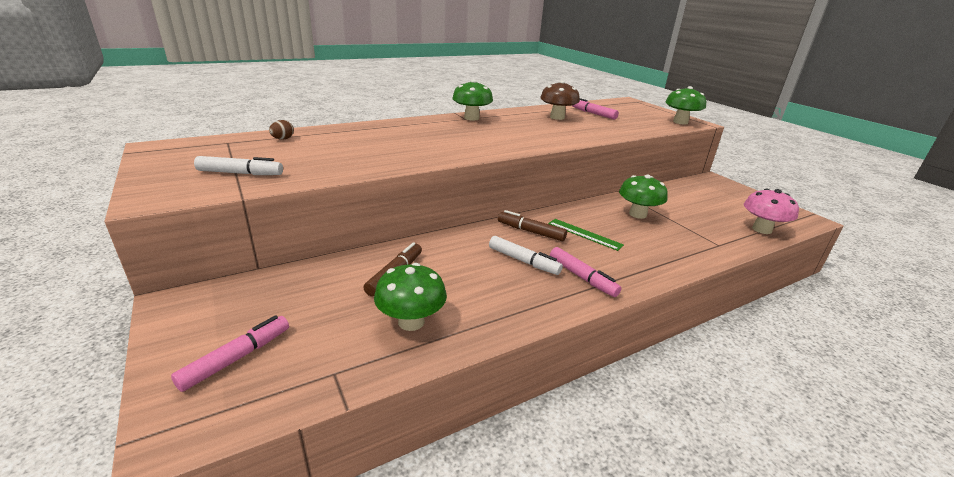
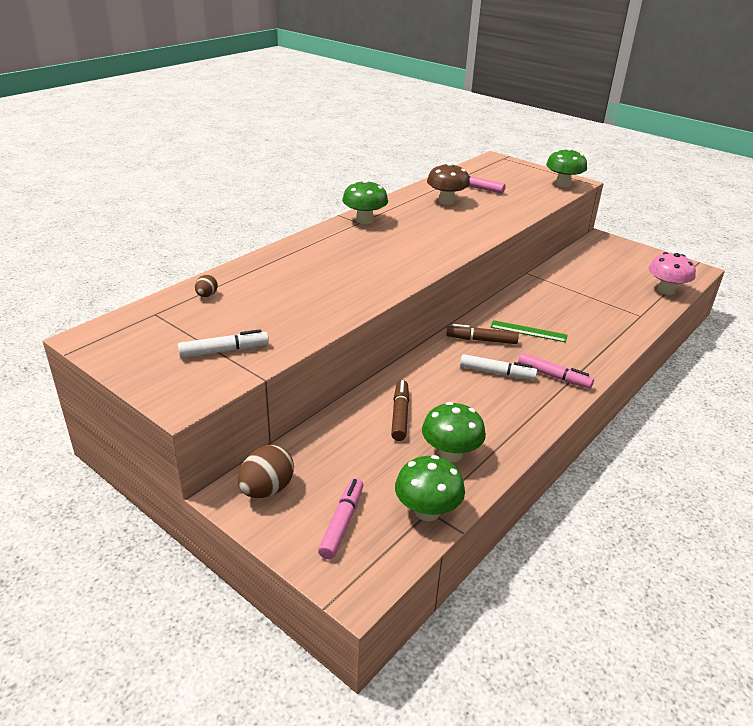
camera: 20 degrees left, 5 degrees up
(208, 306) = (267, 489): none -> brown egg
(637, 214) = (559, 297): green mushroom -> green mushroom (427, 511)

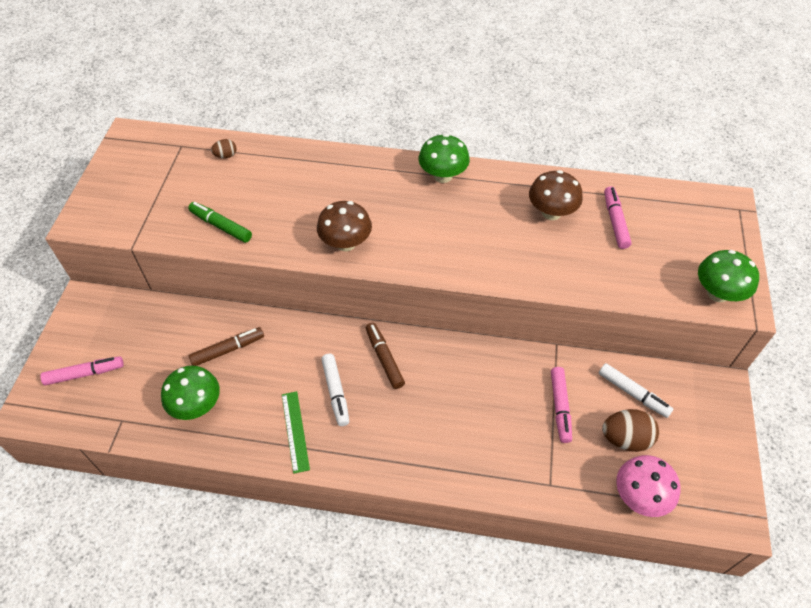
camera: 60 degrees right, 20 degrees up
(224, 351) = (154, 208): white marker -> white marker (633, 393)
(267, 489) = (99, 315): brown egg -> brown egg (625, 439)
(298, 322) = (221, 226): none -> green marker
(390, 275) = (346, 243): none -> brown mushroom
(427, 511) = (120, 419): green mushroom -> none
(528, 331) = (430, 390): green ruler -> green ruler (295, 431)
(553, 376) = (361, 440): pink marker -> pink marker (560, 407)

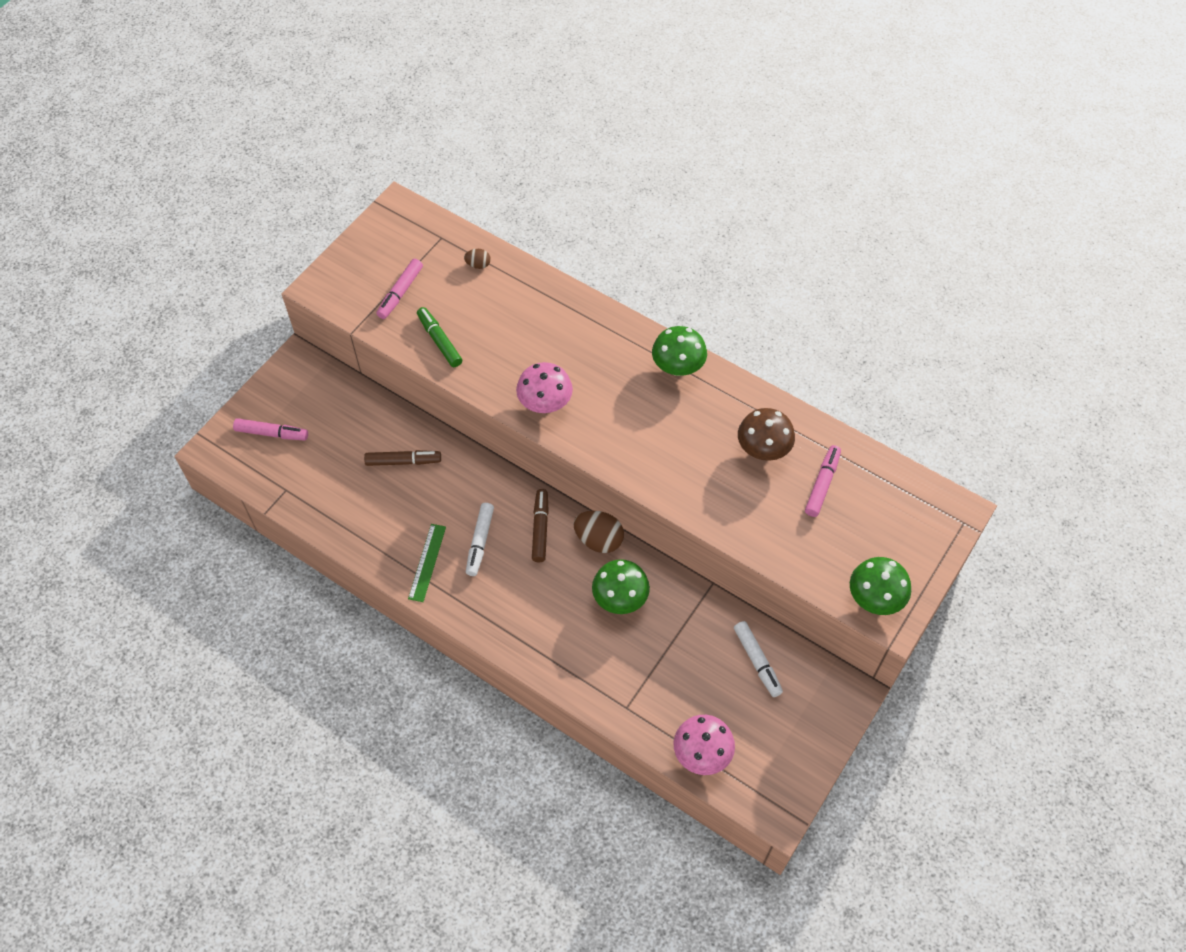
camera: 25 degrees right, 5 degrees up
(197, 405) = (353, 503): green mushroom -> green mushroom (620, 598)
(346, 243) = (545, 403): brown mushroom -> pink mushroom
(560, 407) = (678, 643): pink marker -> pink marker (400, 293)
(625, 439) = (722, 699): brown egg -> brown egg (598, 540)

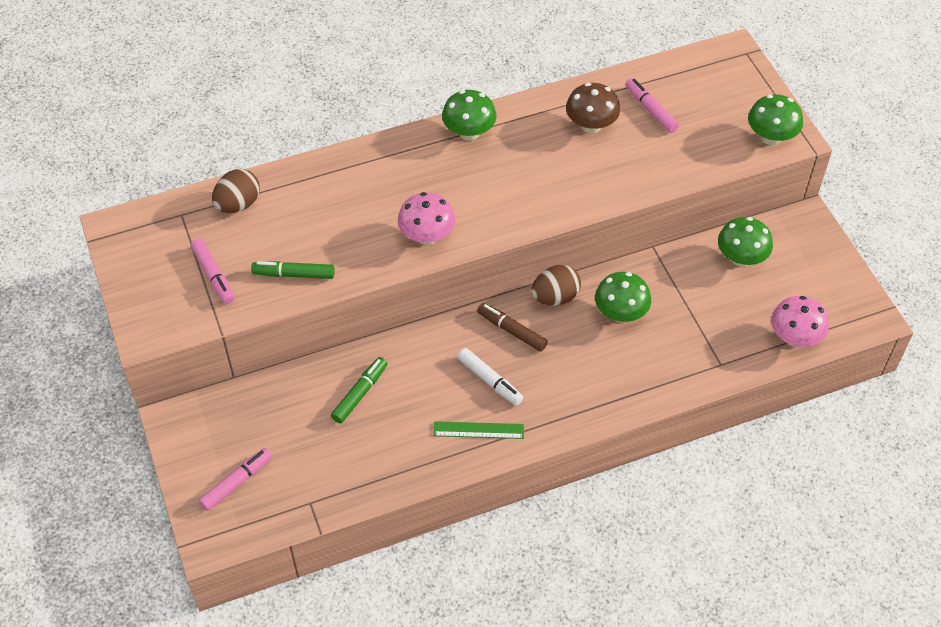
camera: 55 degrees left, 5 degrees down
(403, 461) = (360, 394): brown marker -> green marker
(427, 562) = (478, 430): green ruler -> green ruler turned 45 degrees counterclockwise
(478, 265) = (238, 204): brown egg -> brown egg, size x1.86
(757, 661) = (741, 258): white marker -> green mushroom

